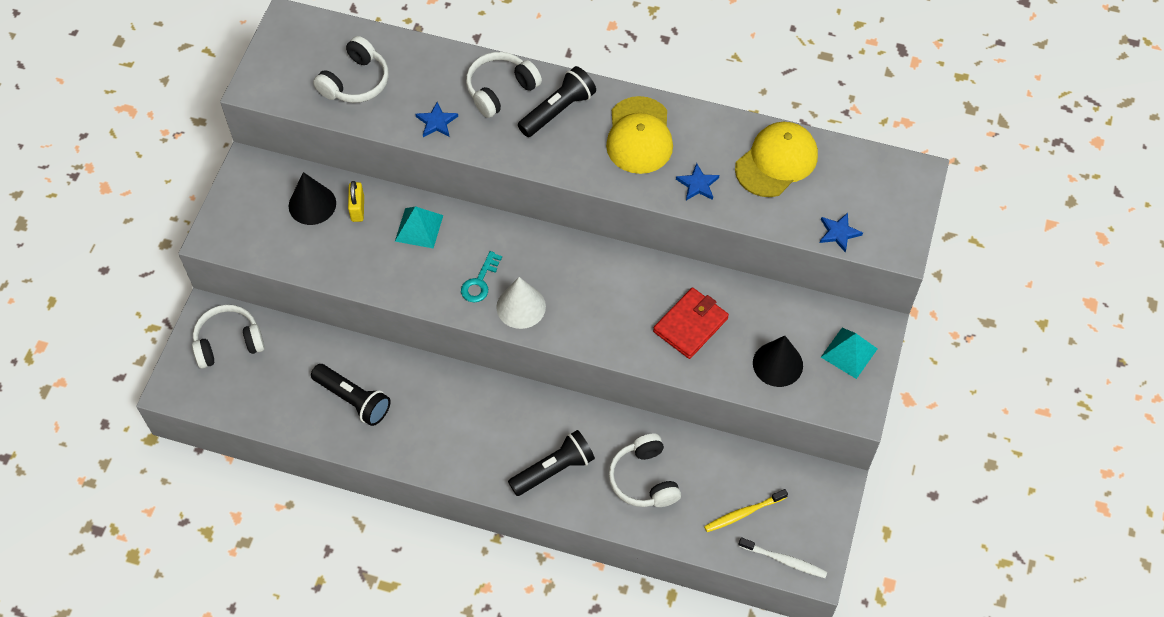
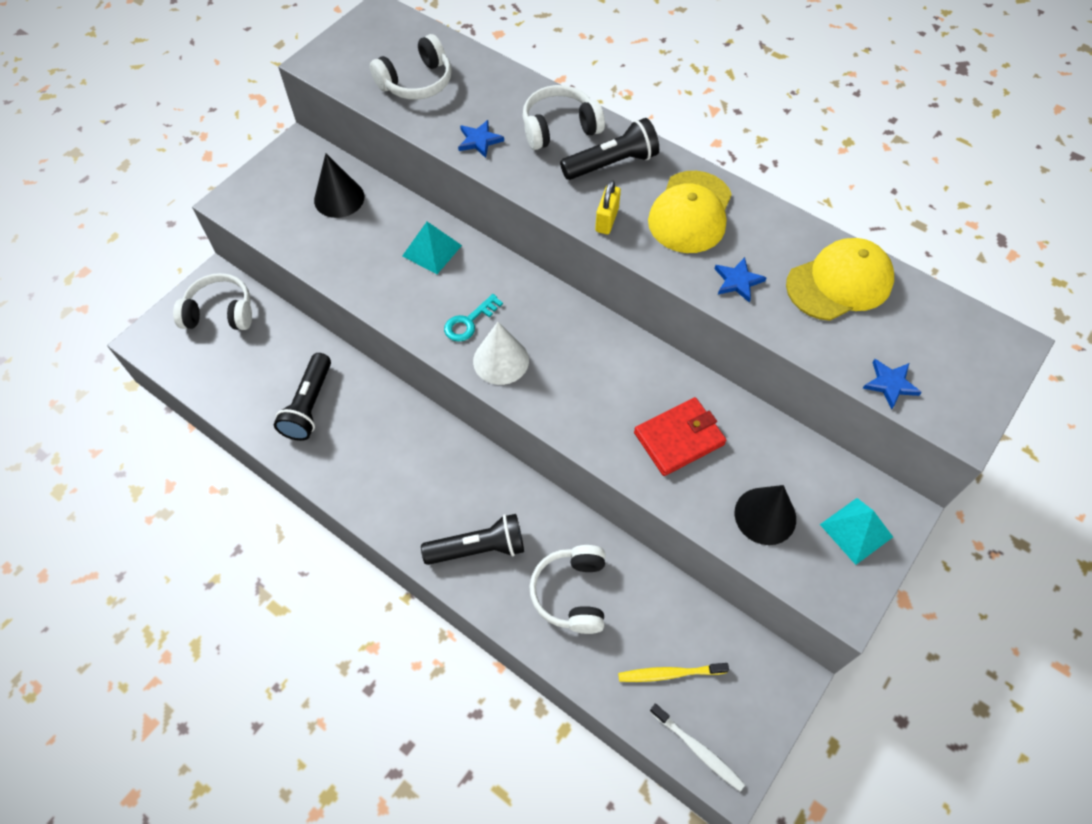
camera: 20 degrees right, 0 degrees up
(353, 399) = (309, 405): black flashlight -> black flashlight turned 45 degrees clockwise
(357, 209) = (380, 215): yellow padlock -> yellow padlock (606, 220)

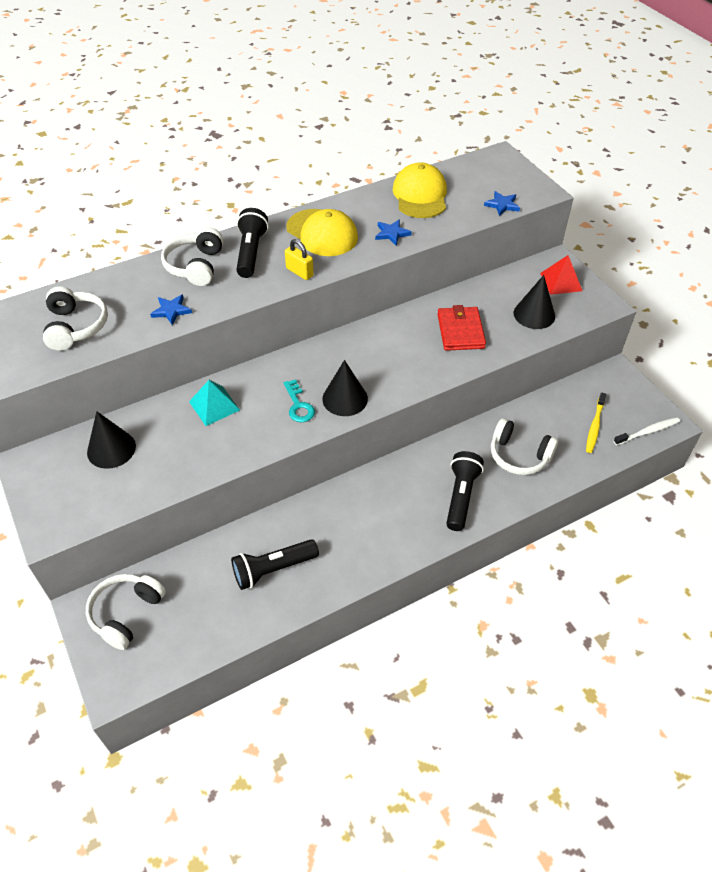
camera: 65 degrees left, 10 degrees down
(309, 405) = (273, 569): black flashlight -> black flashlight turned 120 degrees clockwise
(501, 360) = (345, 398): white cone -> black cone
(856, 530) = (561, 282): turquoise pyramid -> red pyramid

